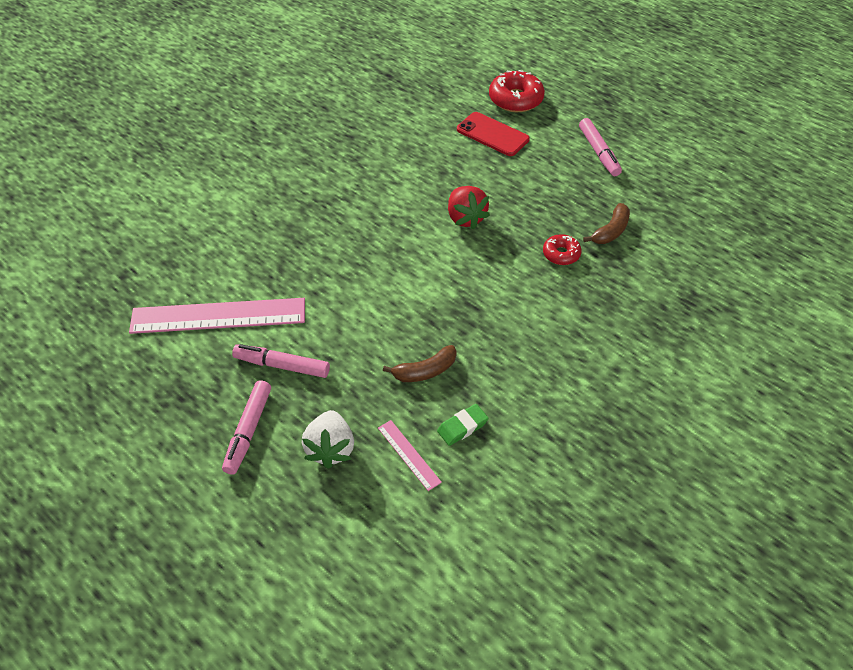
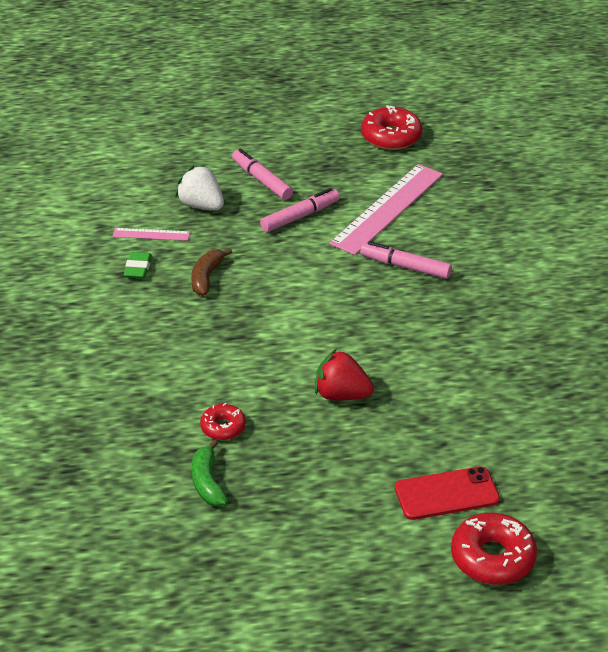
camera: 130 degrees right, 10 degrees down
(90, 380) = (391, 137): none -> red donut
(599, 152) = (324, 562): pink marker -> pink marker (405, 266)
(611, 231) = (208, 482): brown banana -> green banana

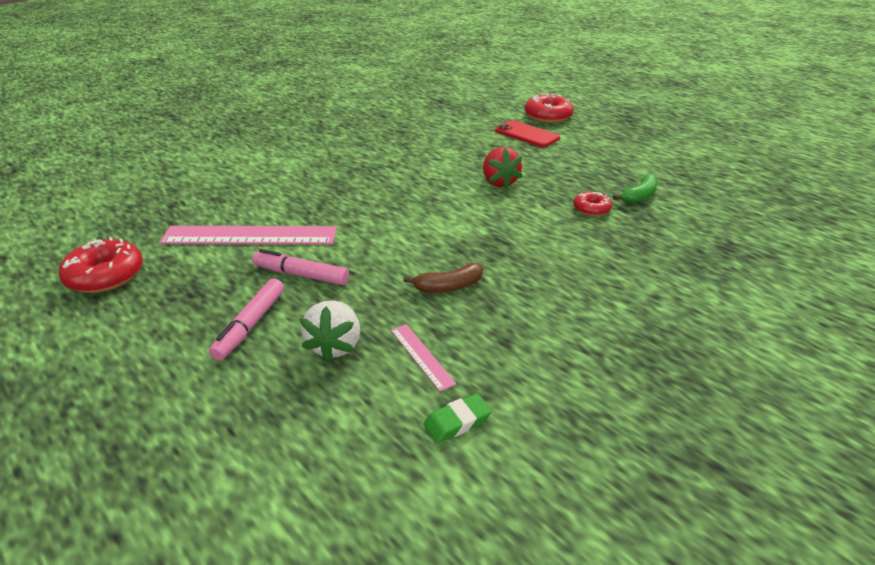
camera: 125 degrees left, 5 degrees down
(138, 268) = (484, 335): green eraser -> green eraser (457, 422)
(405, 266) = (330, 203): pink marker -> none

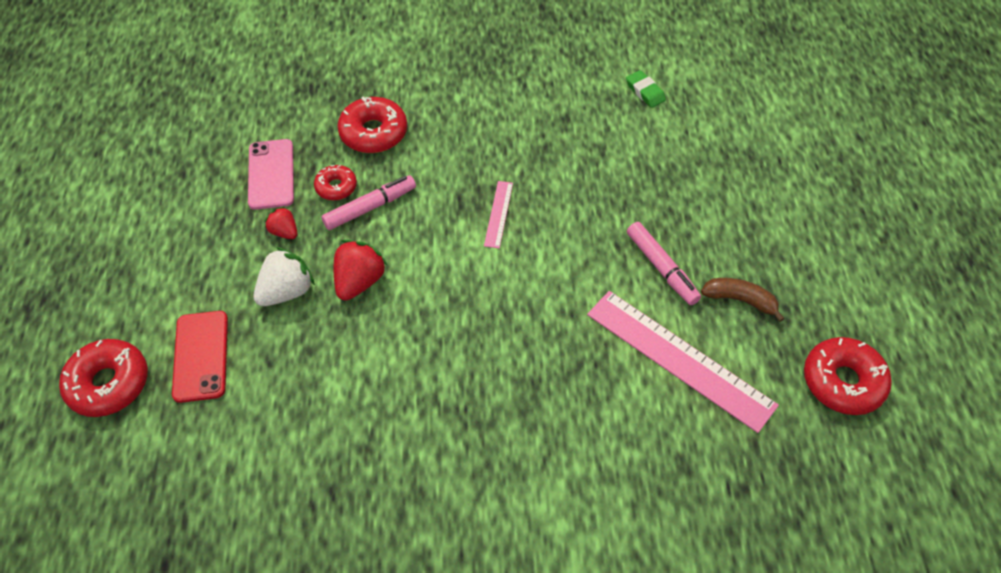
camera: 140 degrees left, 20 degrees up
(250, 325) = (731, 236): pink marker -> pink marker (370, 207)
(335, 346) = (680, 181): white strawberry -> white strawberry (287, 291)
(421, 356) = (628, 139): pink ruler -> pink ruler (498, 214)
(448, 287) = (555, 182): brown banana -> brown banana (740, 300)
(457, 422) = (645, 92): green eraser -> green eraser turned 45 degrees clockwise
(577, 180) = (284, 232): none -> red strawberry
(629, 246) = (373, 133): none -> red donut
(639, 196) = (271, 174): green banana -> pink phone

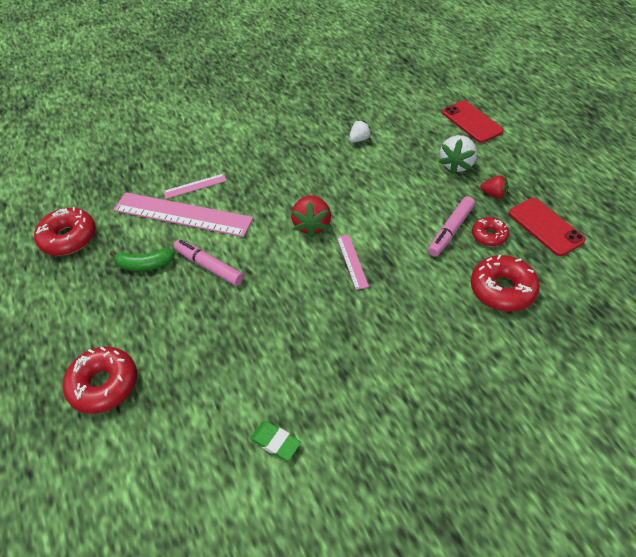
camera: 160 degrees right, 5 degrees down
(109, 383) = (505, 97): red donut -> red donut (104, 385)
(271, 174) = (545, 227): pink phone -> red phone
(359, 281) = (416, 185): red strawberry -> red strawberry (312, 225)
(377, 393) = (359, 139): none -> white strawberry
(651, 404) = (195, 186): none -> pink ruler
(740, 300) = (145, 264): brown banana -> green banana

